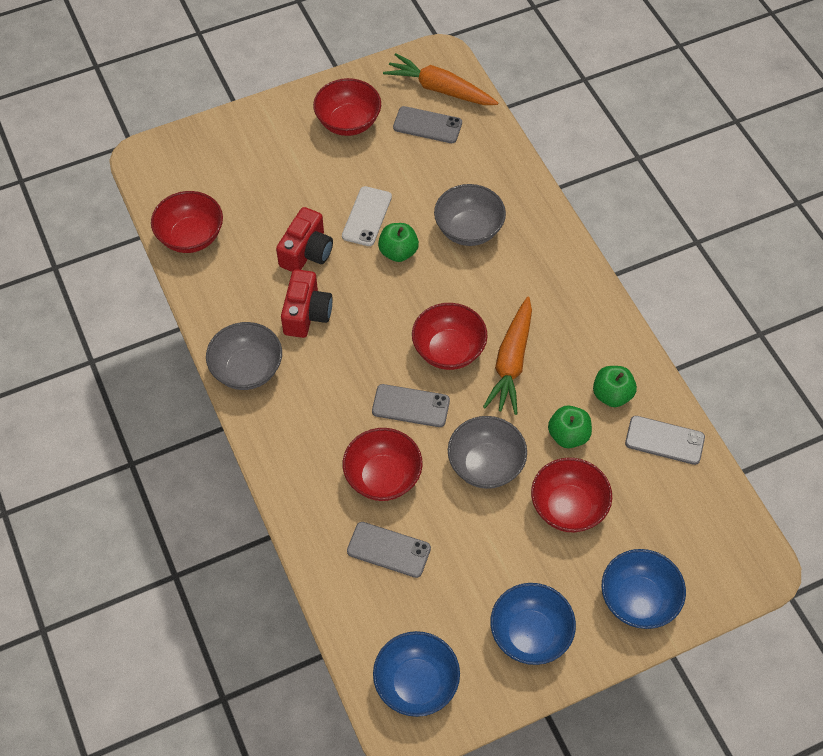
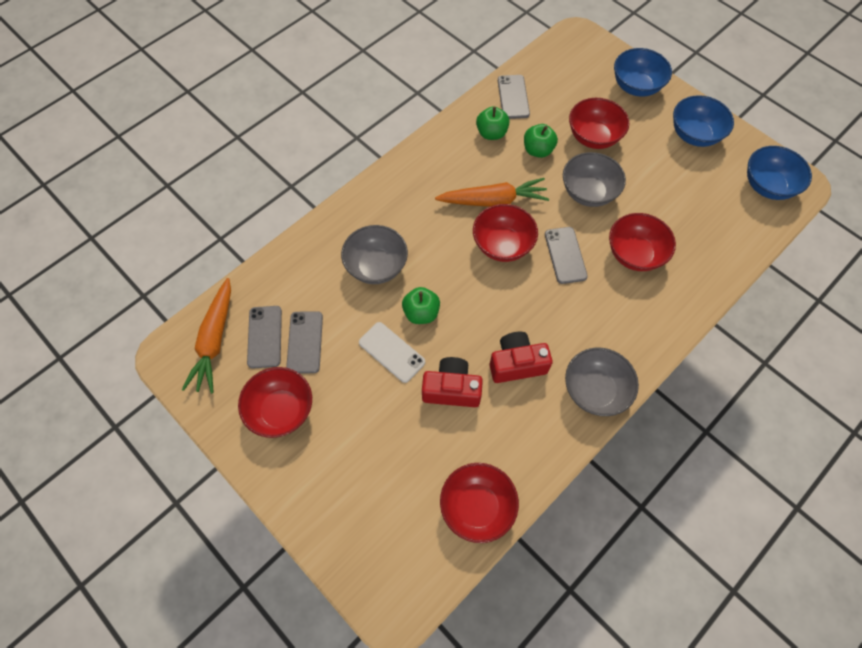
camera: 110 degrees left, 5 degrees up
(367, 216) = (391, 352): white phone -> white phone turned 45 degrees clockwise
(389, 549) = (687, 231): grey phone -> grey phone (305, 342)

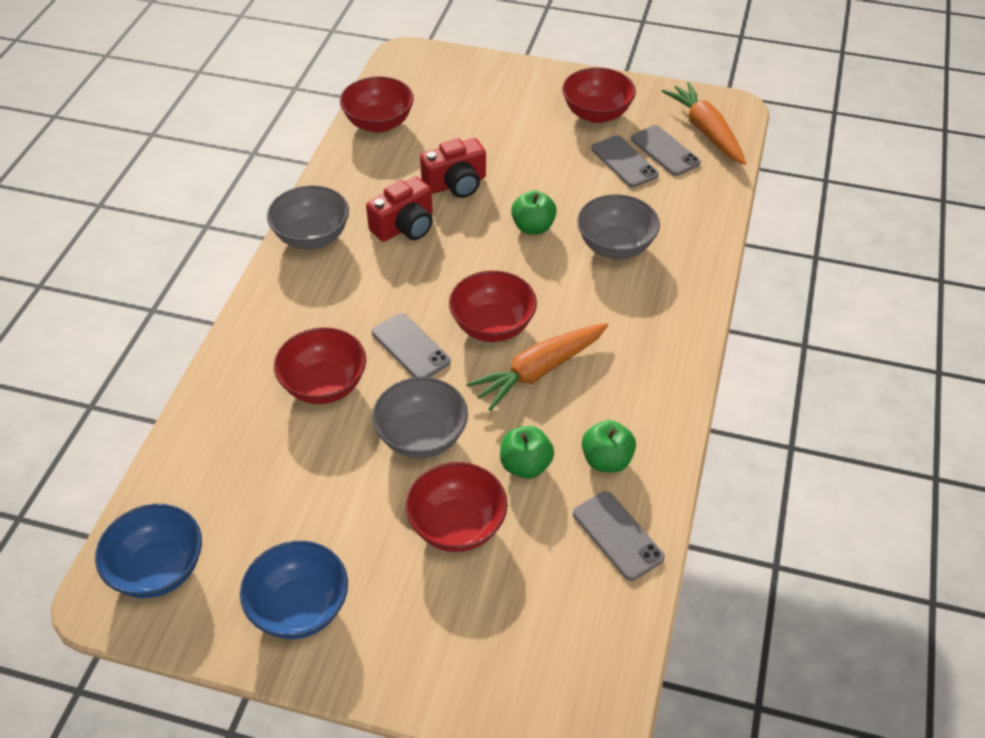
camera: 150 degrees right, 15 degrees down
(391, 352) = (536, 187): white phone -> none
(636, 86) = (433, 659): blue bowl -> none

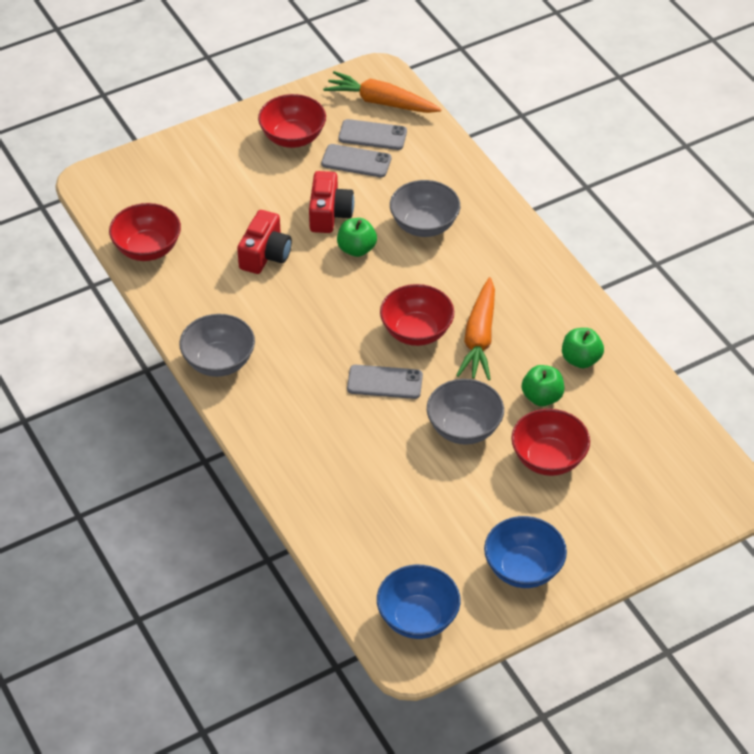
camera: 45 degrees left, 0 degrees up
(324, 385) = (364, 445): red bowl -> none
(405, 226) = (272, 309): red camera -> red camera (329, 214)
(617, 535) = (636, 395): grey phone -> none

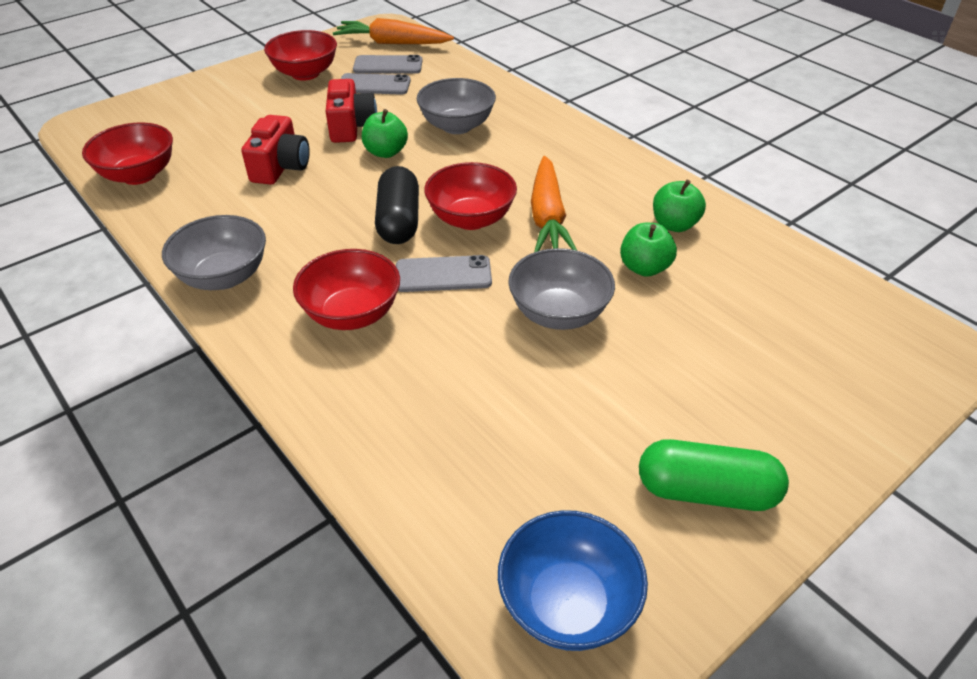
camera: 10 degrees left, 5 degrees down
(357, 326) = (399, 221): none -> black capsule
(523, 568) = (706, 491): blue bowl -> green capsule
(548, 458) = (681, 336): red bowl -> red bowl (352, 314)

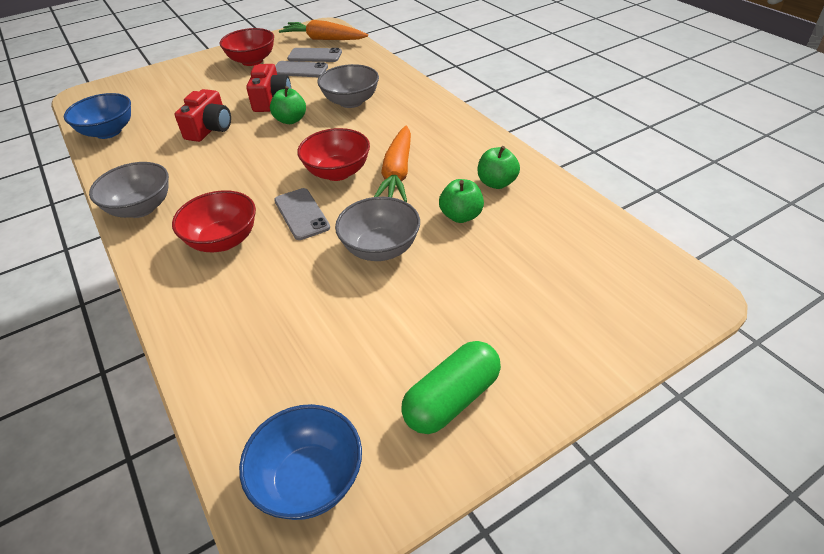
camera: 10 degrees right, 0 degrees up
(139, 175) = (108, 132): red bowl -> blue bowl
(399, 221) = (282, 172): black capsule -> none
(443, 274) = (302, 214): grey phone -> grey phone turned 60 degrees clockwise
(706, 491) = (452, 399): green capsule -> green capsule turned 60 degrees counterclockwise

